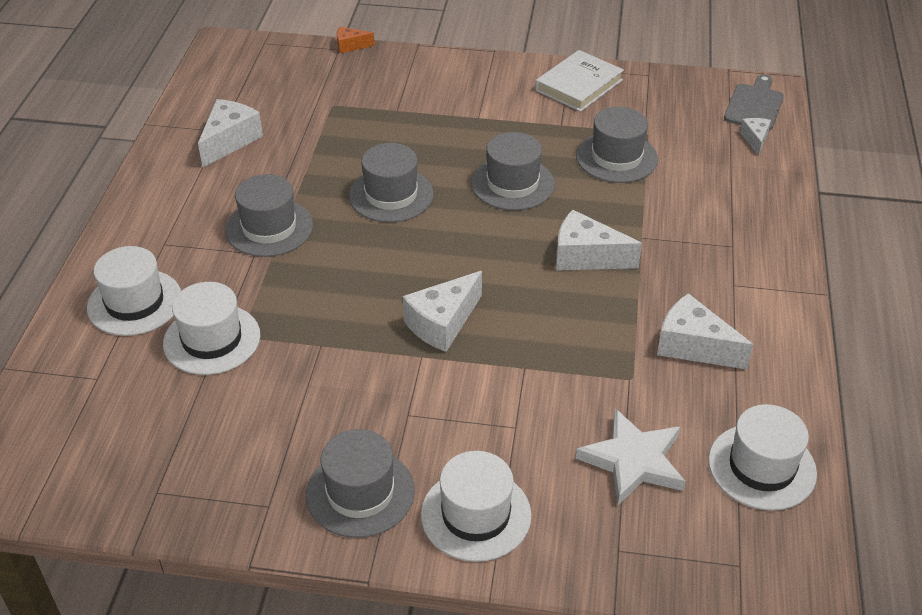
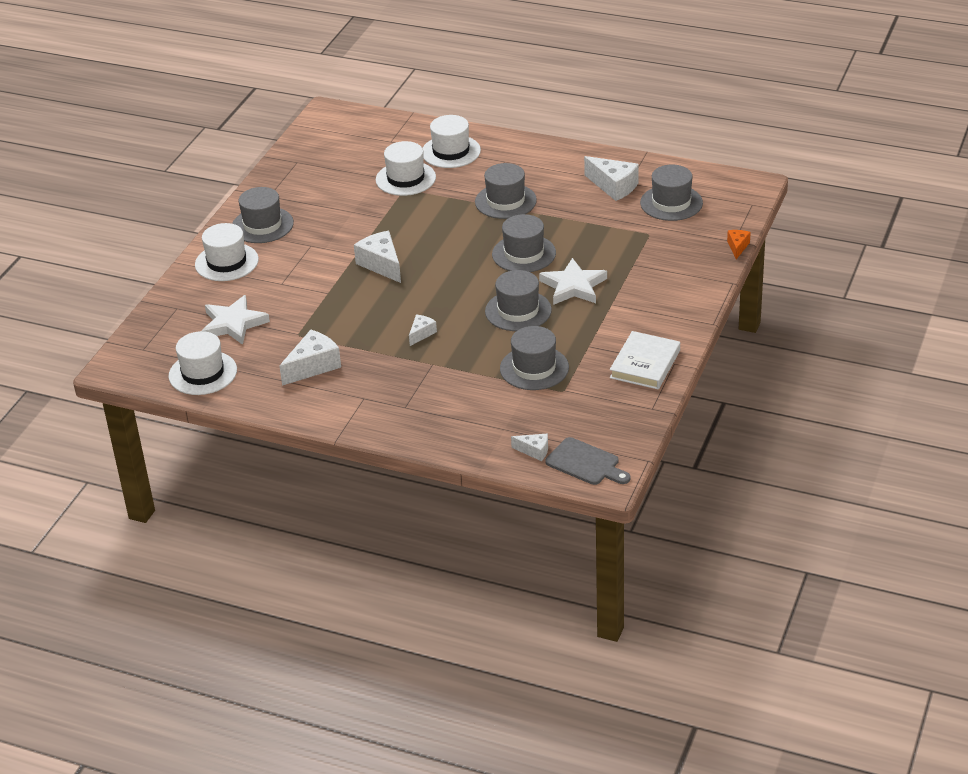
camera: 105 degrees right, 5 degrees down
(265, 95) = (671, 203): none -> grey hat
(451, 148) = (573, 286): none -> white star
(579, 85) = (645, 364): white book -> white book turned 60 degrees clockwise
(586, 256) = (421, 334): white cheese -> white cheese, size x0.55

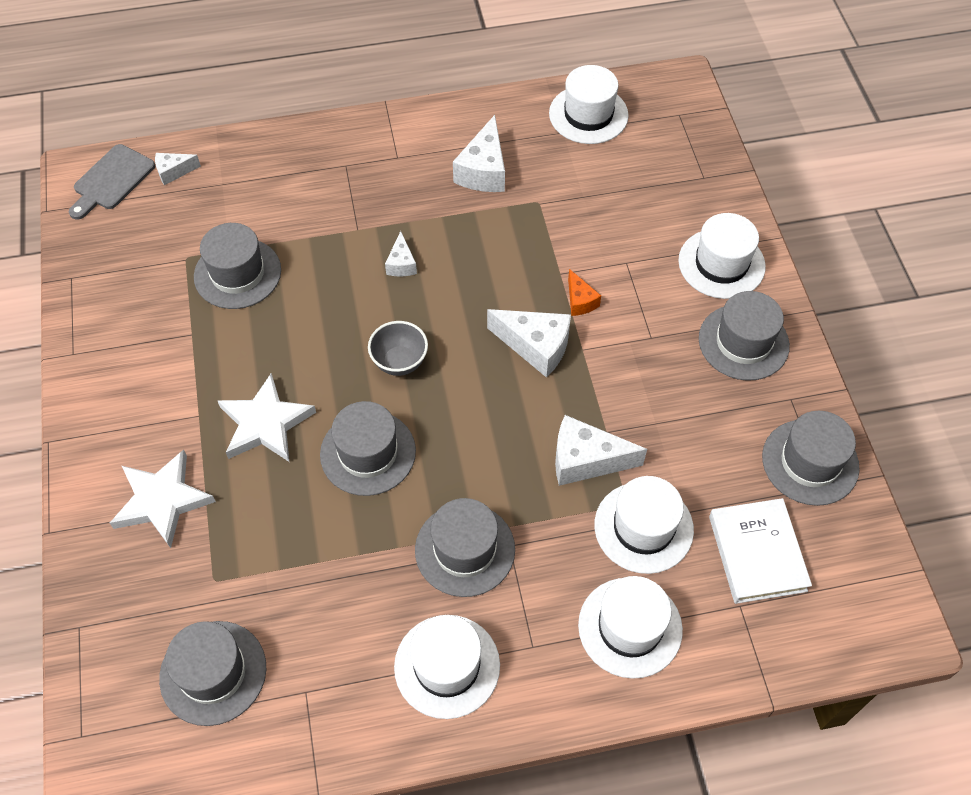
camera: 145 degrees right, 20 degrees up
(233, 324) = (621, 184): white star -> white star (162, 501)
(469, 286) = (399, 362): none -> grey bowl
(518, 311) = (311, 349): grey hat -> grey hat (810, 462)
(552, 168) = (447, 666): none -> white hat
(585, 463) = (111, 180): grey cutting board -> grey cutting board turned 60 degrees counterclockwise
(613, 186) = (324, 669): white cheese -> white cheese (586, 460)
(645, 364) = (108, 336): white book -> white book (757, 553)
(737, 247) = (68, 615): orange cheese -> orange cheese (580, 301)

